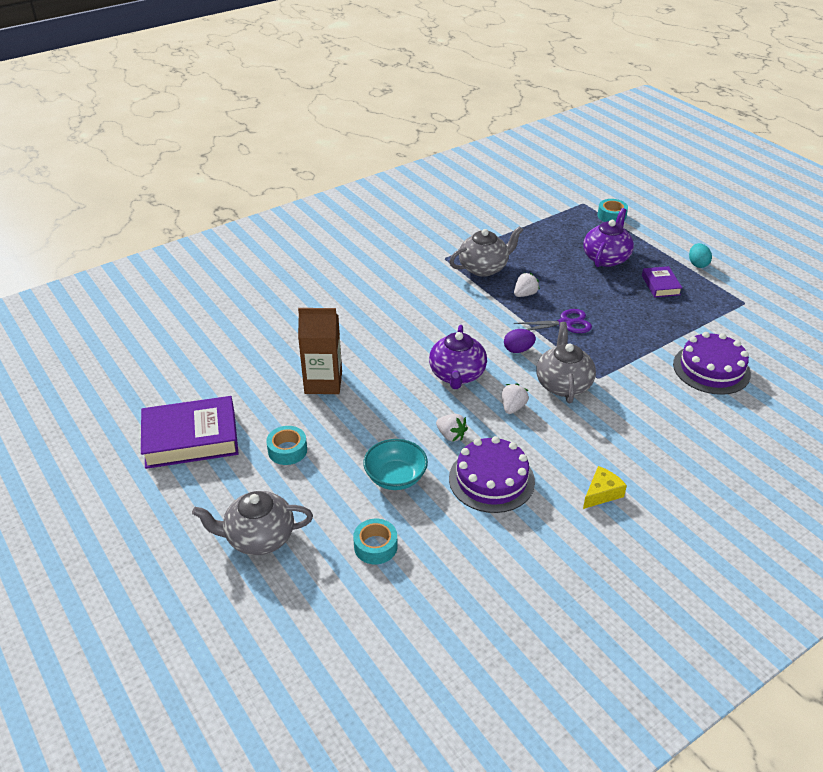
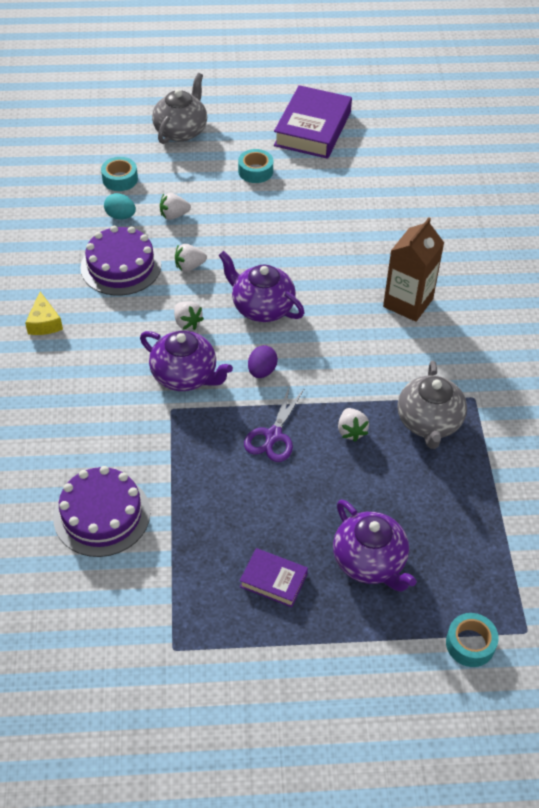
camera: 120 degrees right, 10 degrees up
(323, 382) = (322, 219): brown carton -> brown carton (408, 303)
(395, 477) = (174, 215): turquoise bowl -> white strawberry
(563, 384) = (185, 376): grey teapot -> purple teapot
(697, 264) = (286, 662): turquoise egg -> turquoise egg (120, 216)

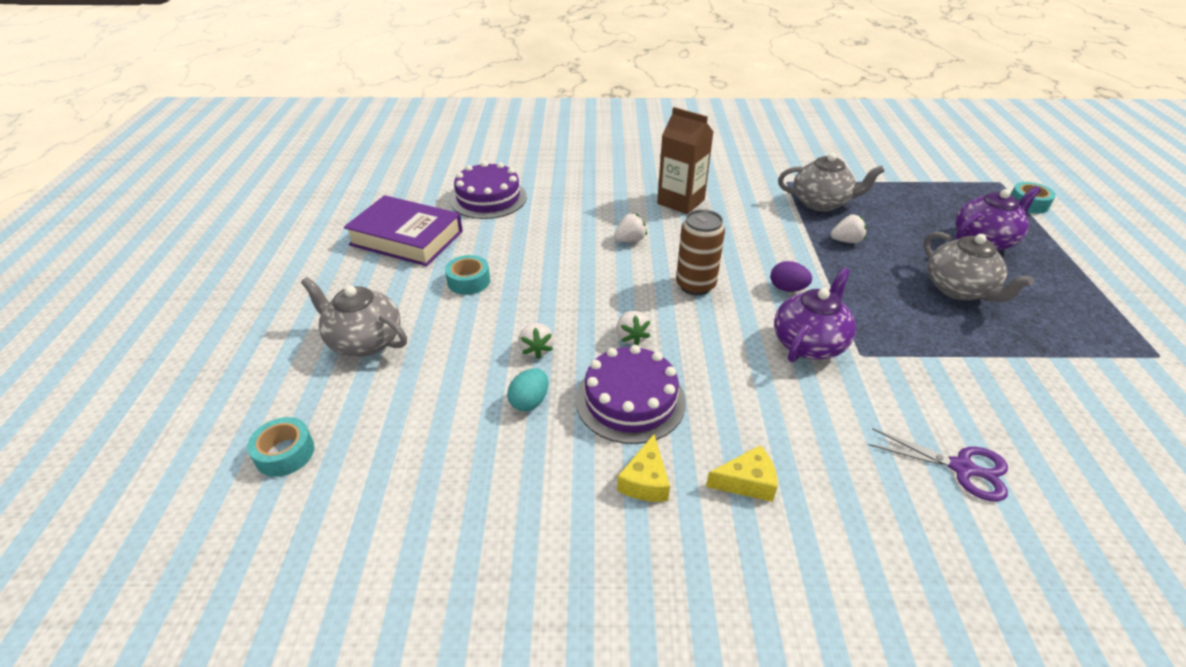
camera: 85 degrees left, 10 degrees down
(49, 273) = (645, 481): none -> yellow cheese
(102, 514) = (1038, 411): purple cake -> purple cake (488, 198)
(120, 179) = (449, 403): turquoise tape -> turquoise tape (285, 453)
(187, 323) = (726, 340): white strawberry -> white strawberry (630, 240)
(261, 307) = (695, 285): purple teapot -> brown can
(272, 509) = (959, 289): none -> grey teapot
(273, 436) = (871, 285): purple scissors -> purple scissors (963, 468)
(273, 580) = (1038, 292): purple book -> none

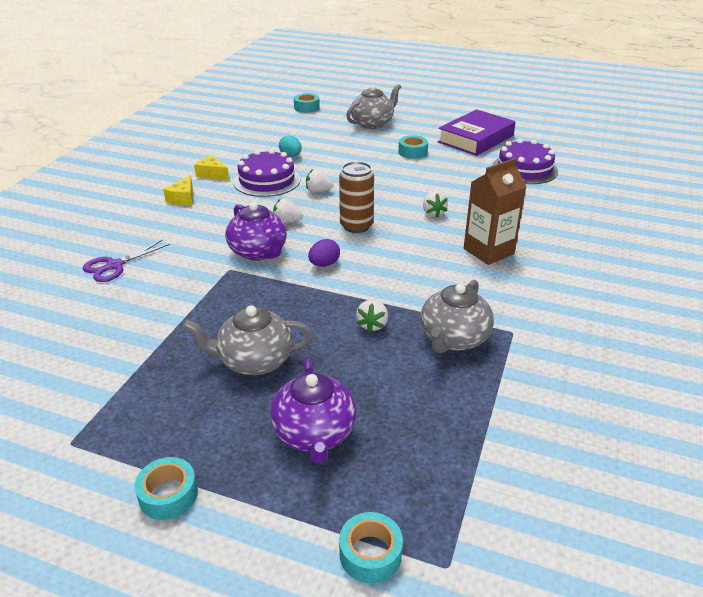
camera: 110 degrees right, 5 degrees down
(536, 349) = (330, 163): white strawberry -> white strawberry (287, 222)
(1111, 285) = (168, 495): none -> turquoise tape

